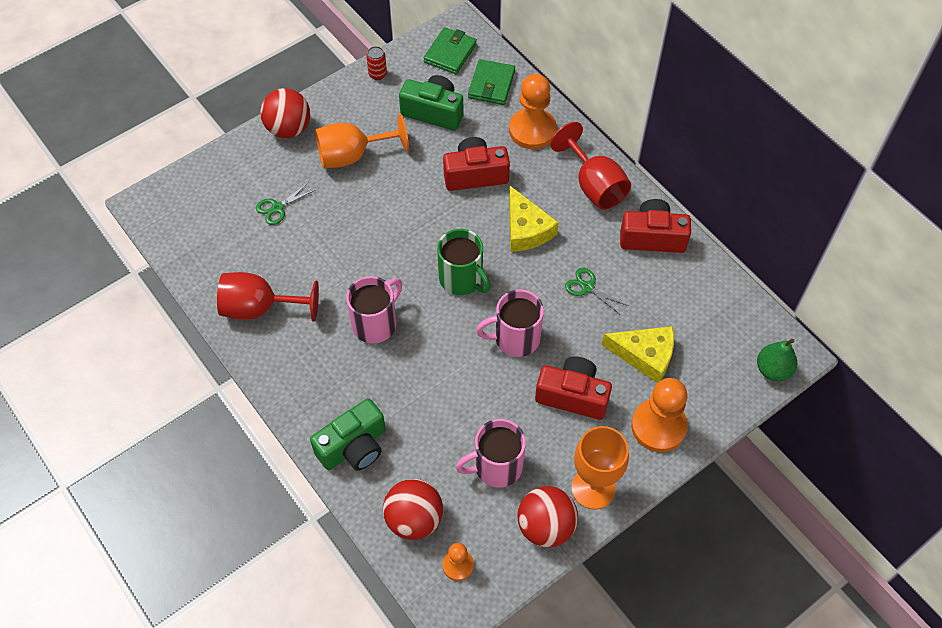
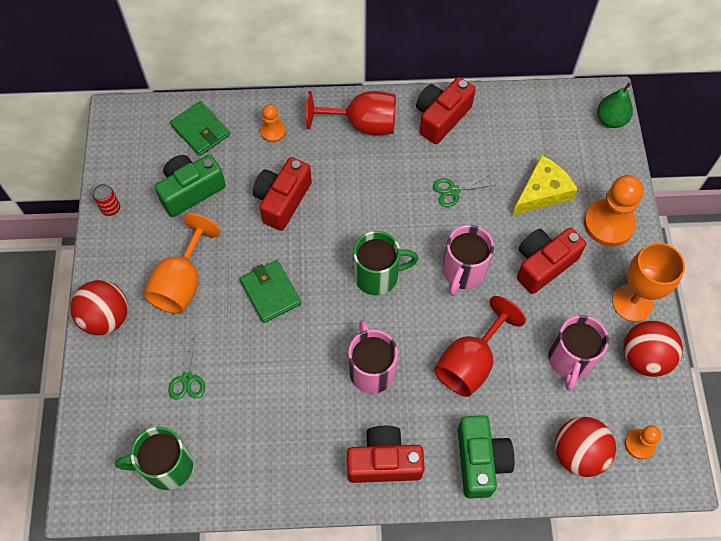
camera: 55 degrees left, 5 degrees up
(202, 238) = (167, 466): none -> green mug
(260, 308) = (284, 458): red goblet -> red goblet (470, 362)
(304, 377) = (384, 462): none -> red camera
(450, 53) = (139, 139): green wallet -> green wallet (270, 292)
(526, 229) = (366, 198): yellow cheese -> none
(532, 130) = (273, 131): orange pawn -> orange pawn, size x0.54

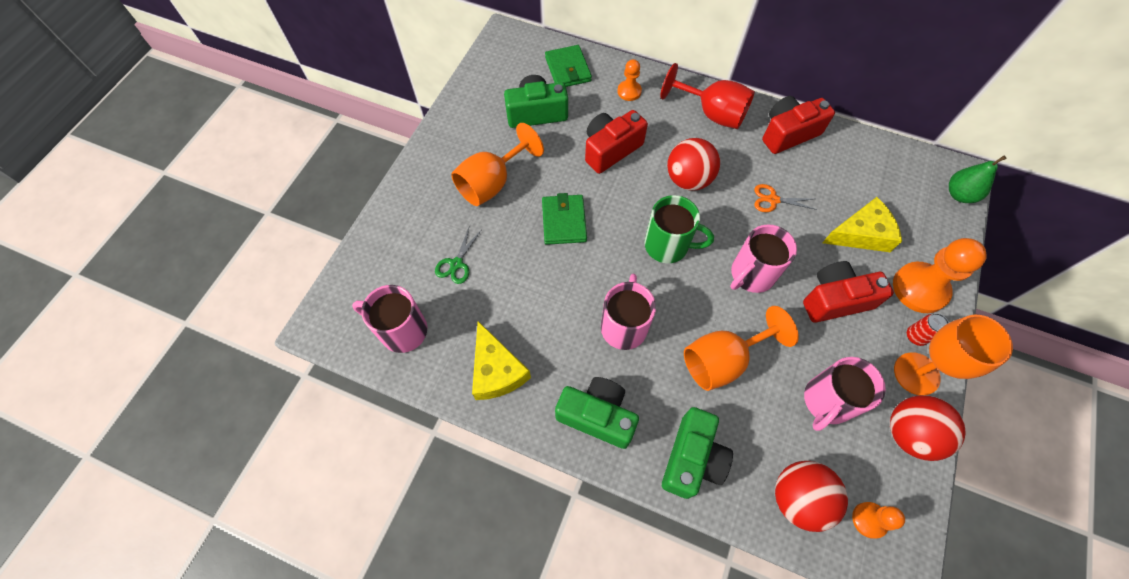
camera: 25 degrees right, 0 degrees up
(106, 317) = (416, 186): red ball -> red ball (688, 179)
(111, 208) = (464, 102): red can -> red can (915, 336)
(167, 466) = (402, 330): green mug -> pink mug
(275, 463) = (496, 370): none -> yellow cheese
(384, 462) = (597, 416): red camera -> green camera
(453, 191) = (773, 200): green scissors -> orange scissors
(470, 362) = (723, 360): red goblet -> orange goblet

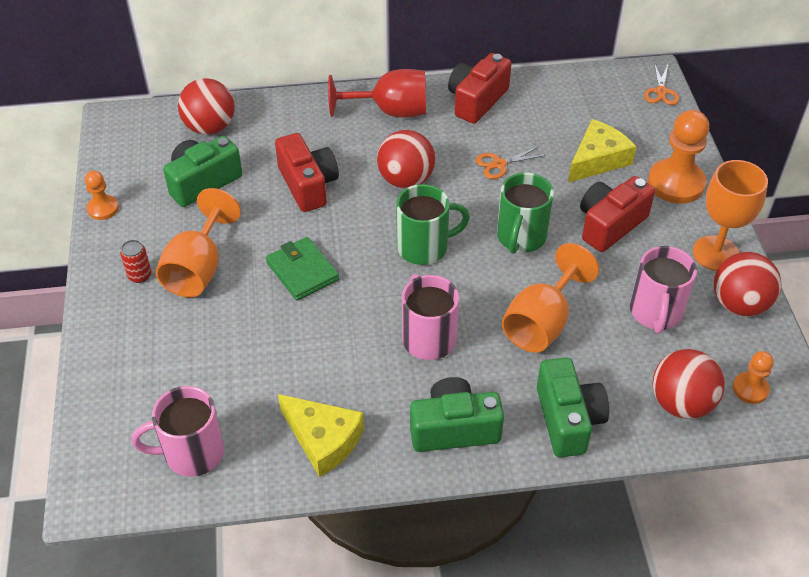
camera: 30 degrees left, 15 degrees down
(456, 264) = (211, 362): green scissors -> none
(568, 69) = (210, 127): green wallet -> red ball
(611, 149) = (308, 185): red camera -> red camera turned 135 degrees clockwise
(629, 91) = (291, 123): orange pawn -> orange pawn (103, 208)
(751, 274) = (521, 237): pink mug -> green mug
(915, 336) = (696, 223): red can -> red can (139, 275)
(959, 194) = (661, 92): green pear -> orange scissors

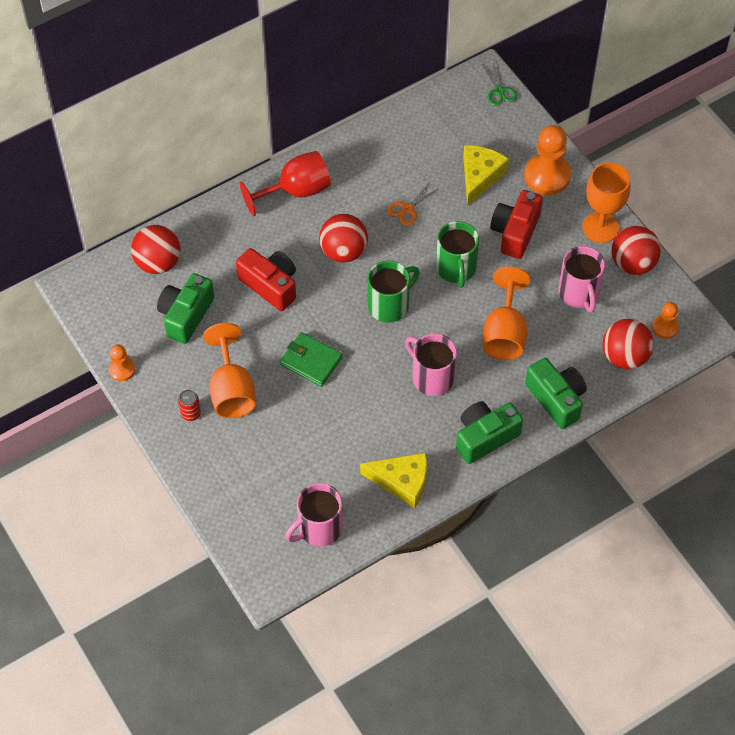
camera: 25 degrees left, 10 degrees up
(477, 100) = (359, 154): red camera -> none
(661, 92) = (499, 91): orange scissors -> green scissors

